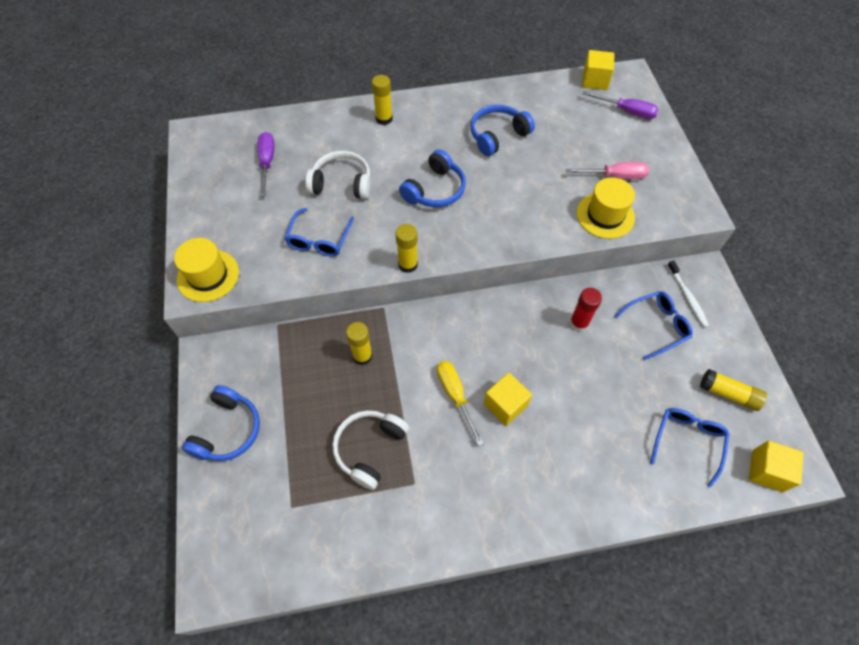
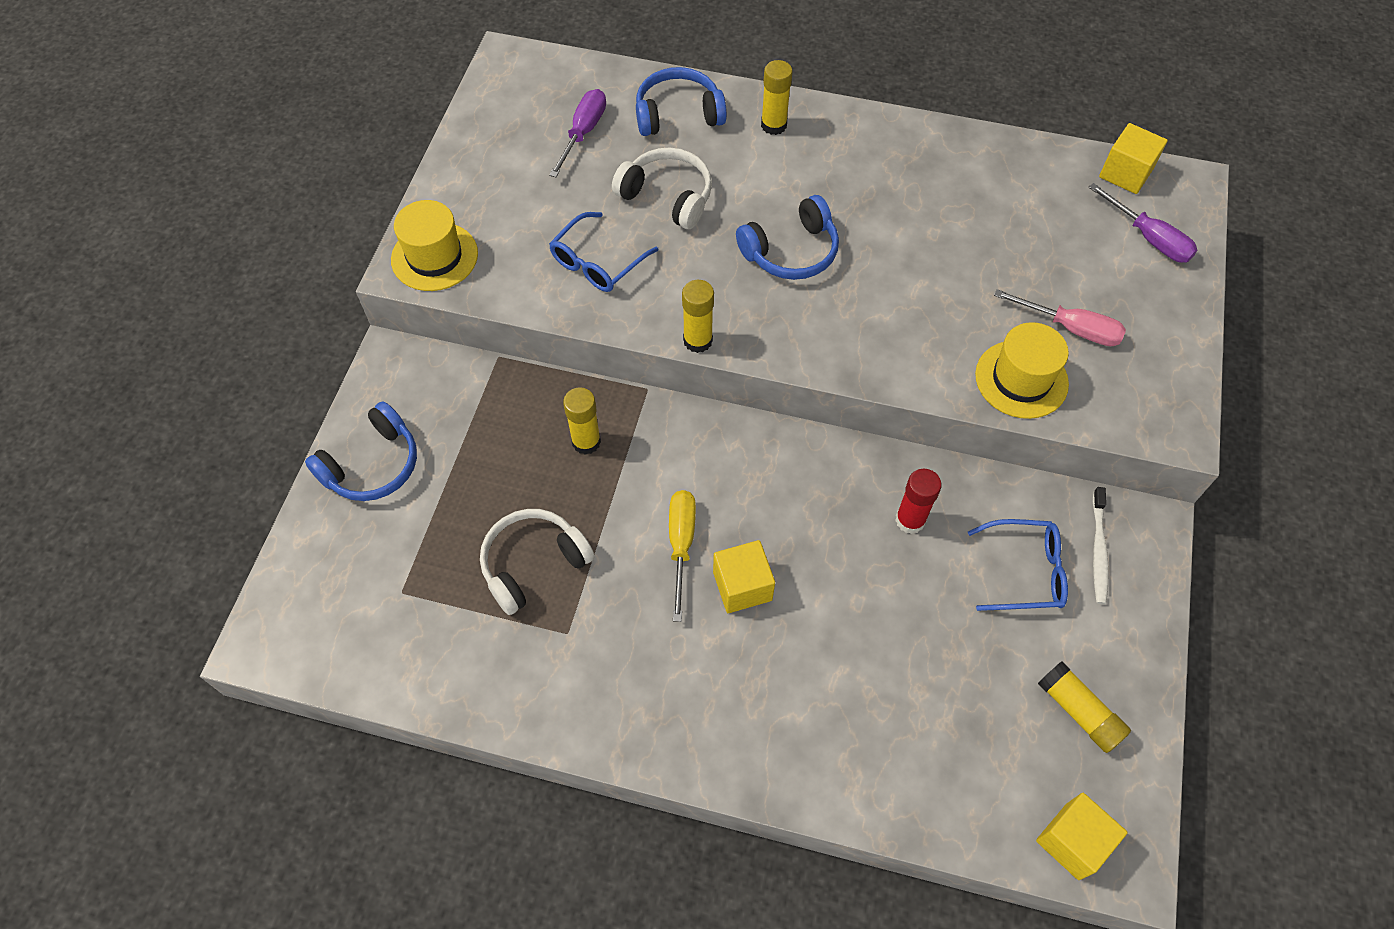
camera: 25 degrees right, 0 degrees up
(497, 135) = (925, 205): blue headphones -> blue headphones (678, 114)
(687, 442) = (975, 748): blue glasses -> none

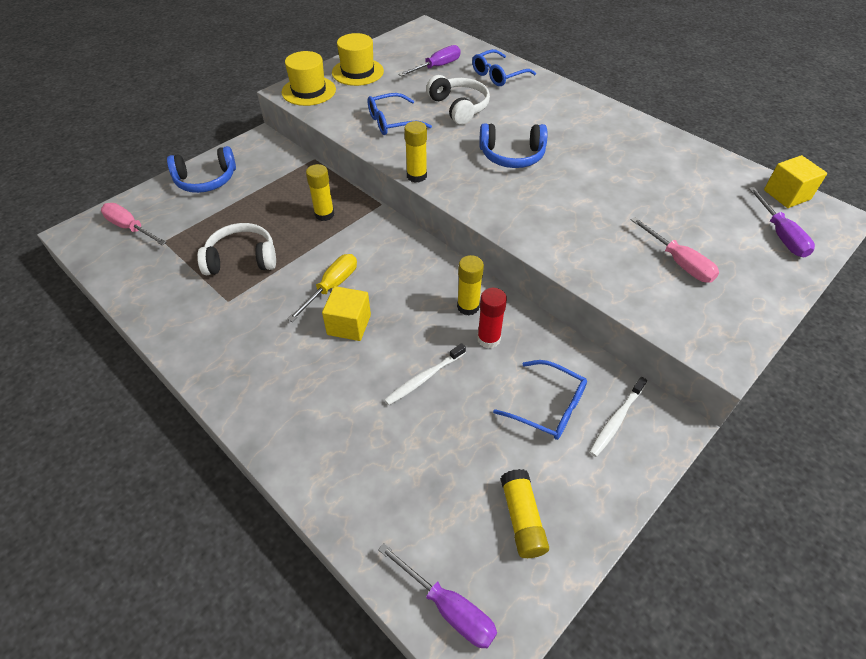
camera: 30 degrees right, 10 degrees down
(333, 596) = (130, 228): none -> pink screwdriver
(678, 114) = (498, 75): blue headphones -> blue glasses
(773, 125) = (552, 96): yellow glue stick -> yellow glue stick (468, 306)
(876, 609) = (424, 378): none -> white toothbrush
(1021, 379) = (618, 276): yellow hat -> yellow hat (357, 72)
(1072, 841) = (448, 607): yellow cube -> purple screwdriver

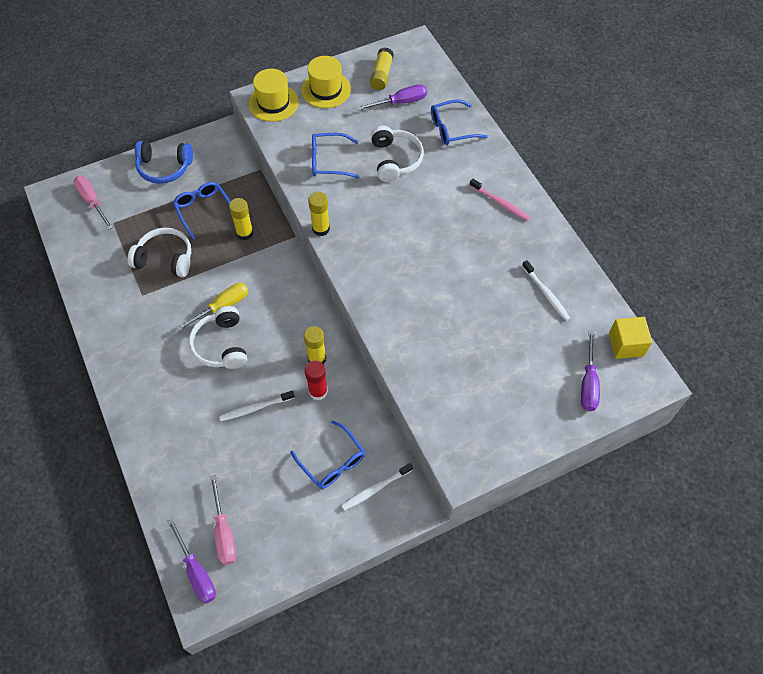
camera: 20 degrees right, 10 degrees up
(267, 206) = (203, 210): none -> blue glasses
(349, 325) = (221, 345): yellow cube -> white headphones
(512, 156) = (411, 230): blue headphones -> none
(522, 518) = (270, 534): yellow glue stick -> yellow glue stick (381, 75)
(583, 117) = (500, 203): none -> pink toothbrush
(679, 262) = (484, 381): pink screwdriver -> pink screwdriver (224, 532)
(680, 174) = (546, 294): none -> white toothbrush

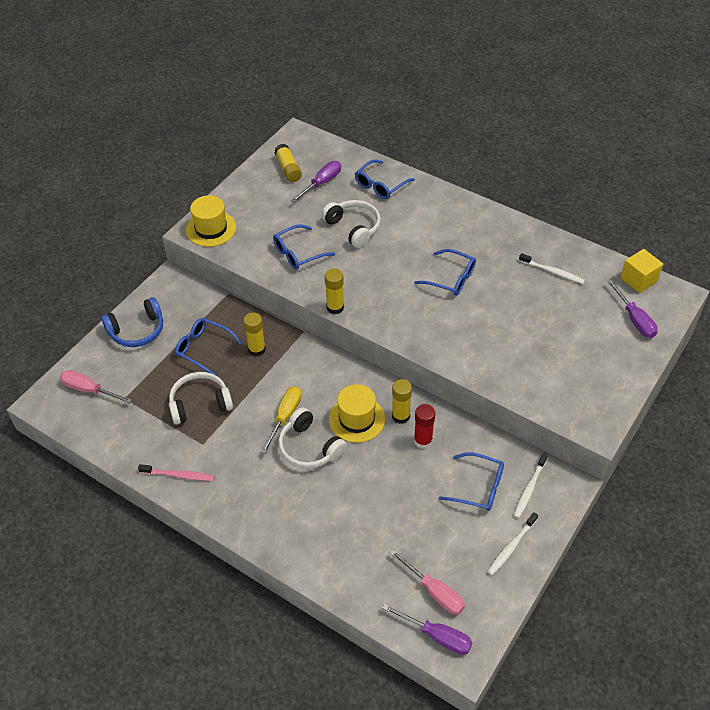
camera: 30 degrees left, 10 degrees down
(255, 408) = (380, 481): white toothbrush -> white toothbrush (511, 547)
(326, 90) = (249, 200): yellow hat -> yellow hat (357, 419)
(444, 252) = (451, 278): none -> blue glasses
(500, 203) = (464, 223): pink toothbrush -> pink toothbrush (179, 475)

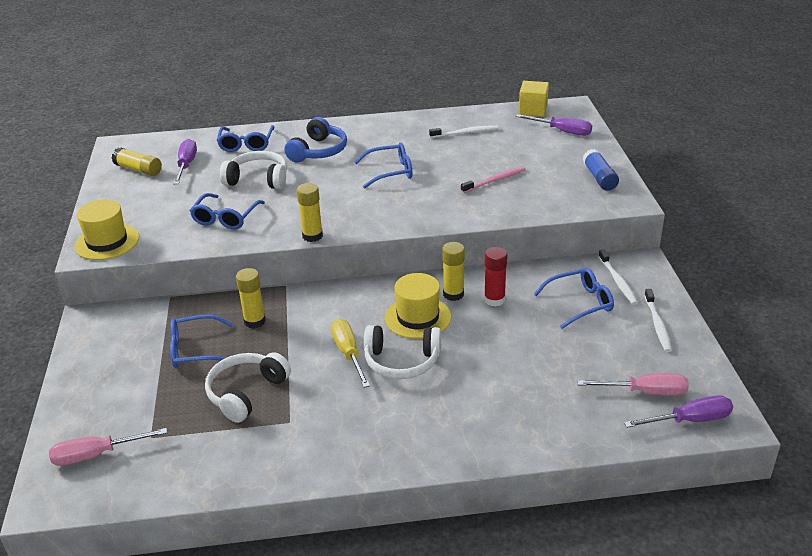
camera: 40 degrees left, 15 degrees down
(137, 331) = (98, 375): blue headphones -> blue headphones (318, 151)
(179, 475) = (296, 461): pink toothbrush -> pink toothbrush (495, 180)
(603, 389) = (599, 178): none -> blue glue stick

